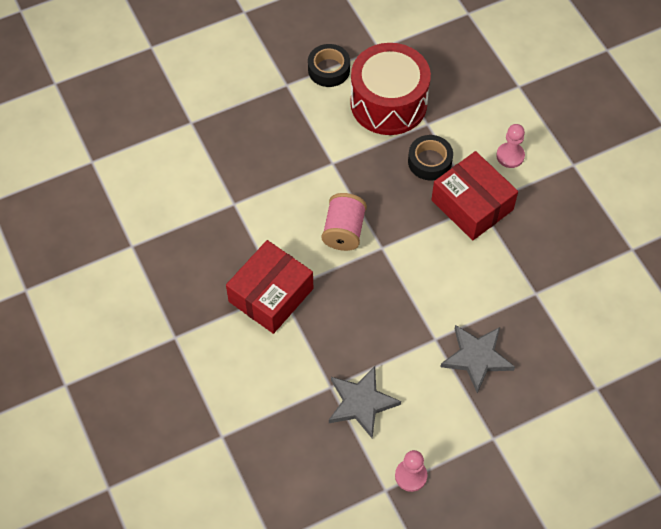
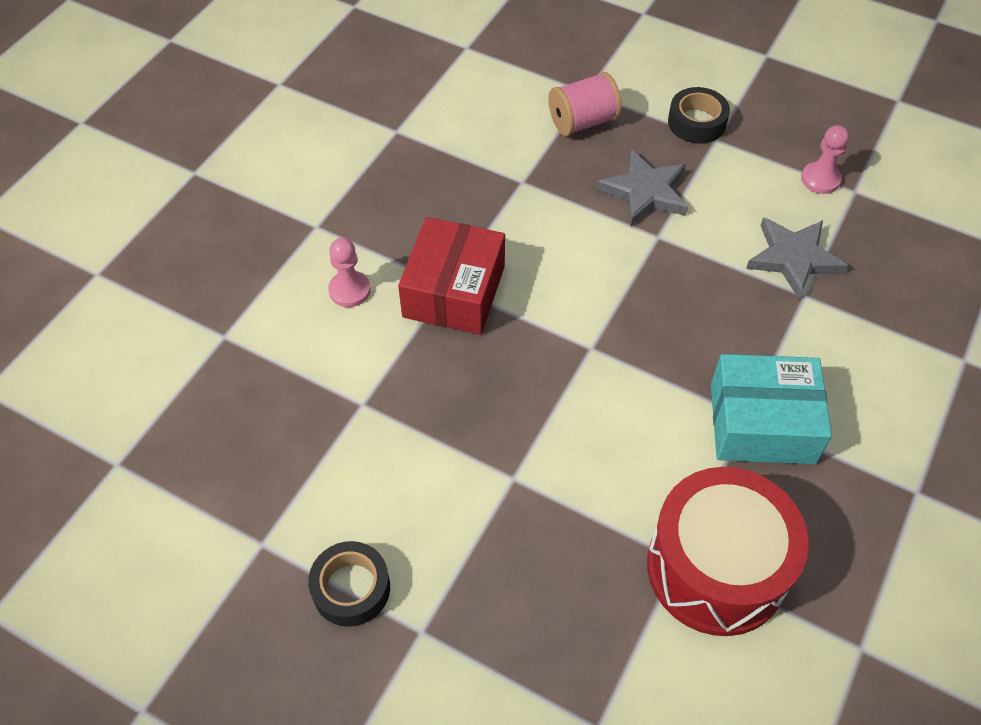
camera: 125 degrees left, 5 degrees down
(271, 295) = (762, 423): red box -> turquoise box
(344, 231) = (604, 400): pink spool -> pink spool (582, 122)
(388, 103) = (359, 470): red drum -> red drum (716, 568)
(429, 161) = (423, 367): black tape -> black tape (696, 122)

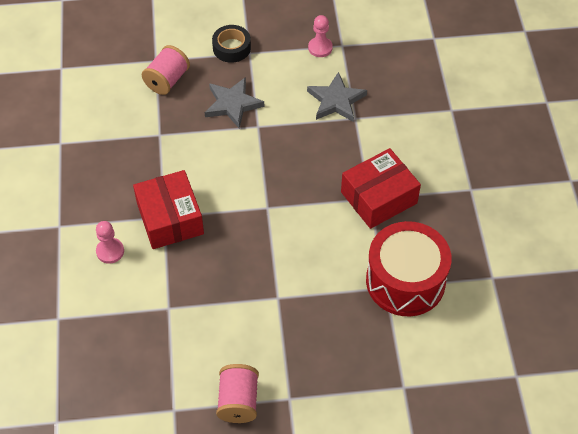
camera: 35 degrees left, 0 degrees up
(351, 588) = (238, 401): black tape -> pink spool
(762, 423) = (379, 197): turquoise box -> red box

